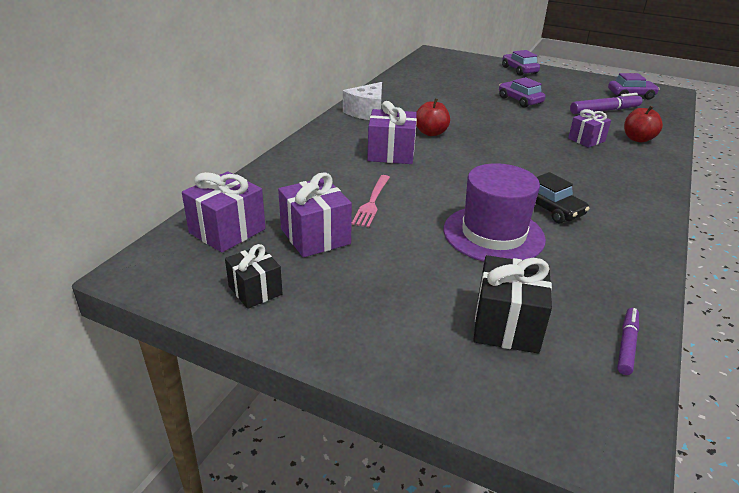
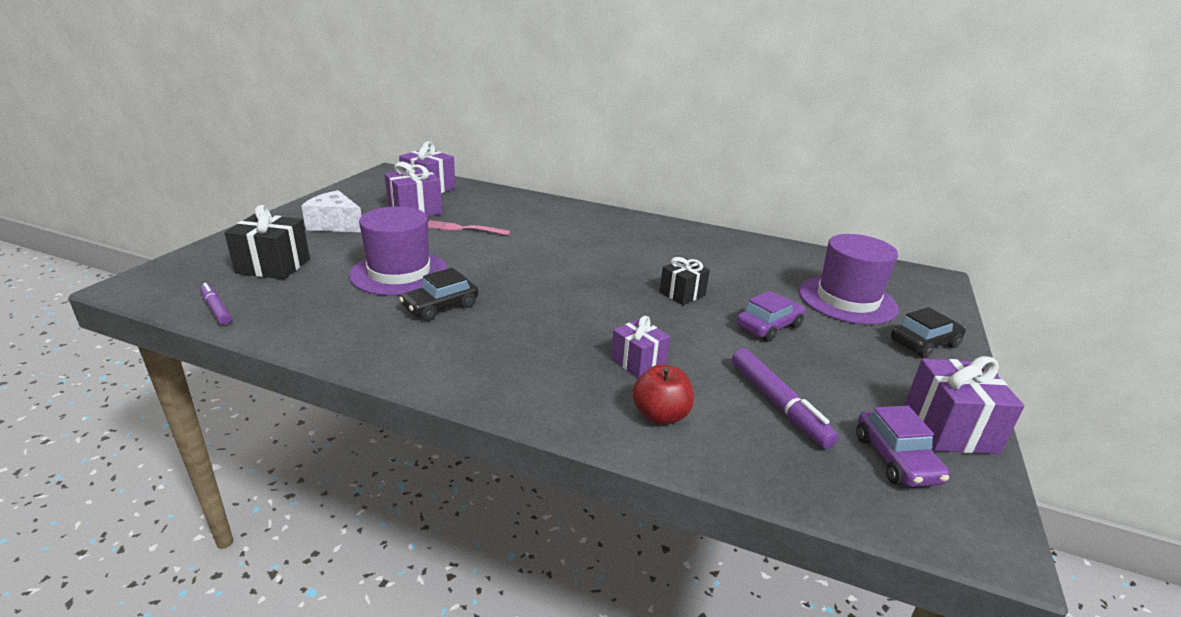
camera: 85 degrees right, 5 degrees down
(255, 290) = (356, 197): black gift -> black gift (682, 294)
(366, 112) = (662, 230): white cheese -> white cheese (335, 225)
(391, 153) = (561, 238): purple gift -> purple gift (949, 428)
(431, 133) = (620, 259): red apple -> none
(474, 76) = (847, 300): none -> purple hat
(519, 70) = (924, 343): purple car -> black car
(626, 345) = (216, 309): purple marker -> purple marker turned 150 degrees counterclockwise

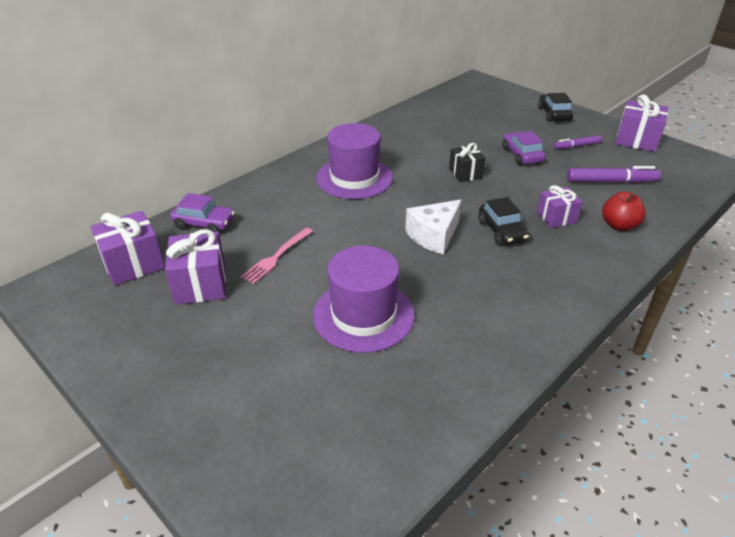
camera: 65 degrees left, 10 degrees up
(216, 309) = (394, 468): purple marker -> purple marker (577, 146)
(273, 266) = (298, 416): black gift -> none
(335, 225) = (200, 355): white cheese -> white cheese (434, 236)
(440, 307) = (445, 297): black car -> black car (502, 231)
(847, 300) = (495, 117): purple hat -> purple hat (354, 178)
(896, 459) = (662, 164): purple car -> purple car (204, 223)

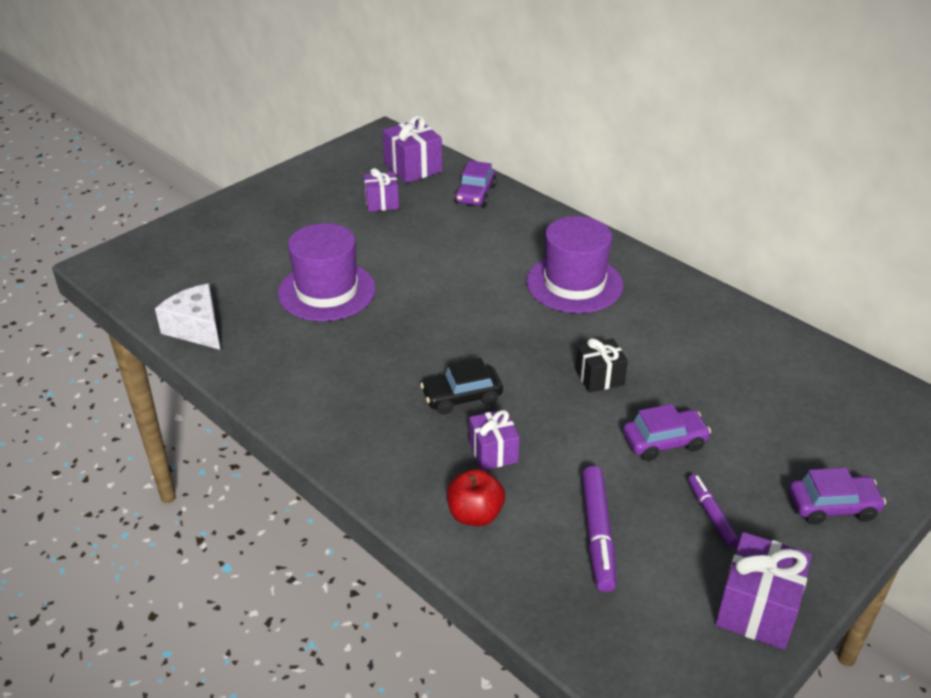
camera: 90 degrees right, 0 degrees up
(200, 284) = (382, 203): purple gift -> purple gift, size x0.66
(276, 257) = (418, 238): pink fork -> none
(434, 236) = (452, 341): white cheese -> white cheese (197, 328)
(554, 114) = (832, 506): black car -> purple car

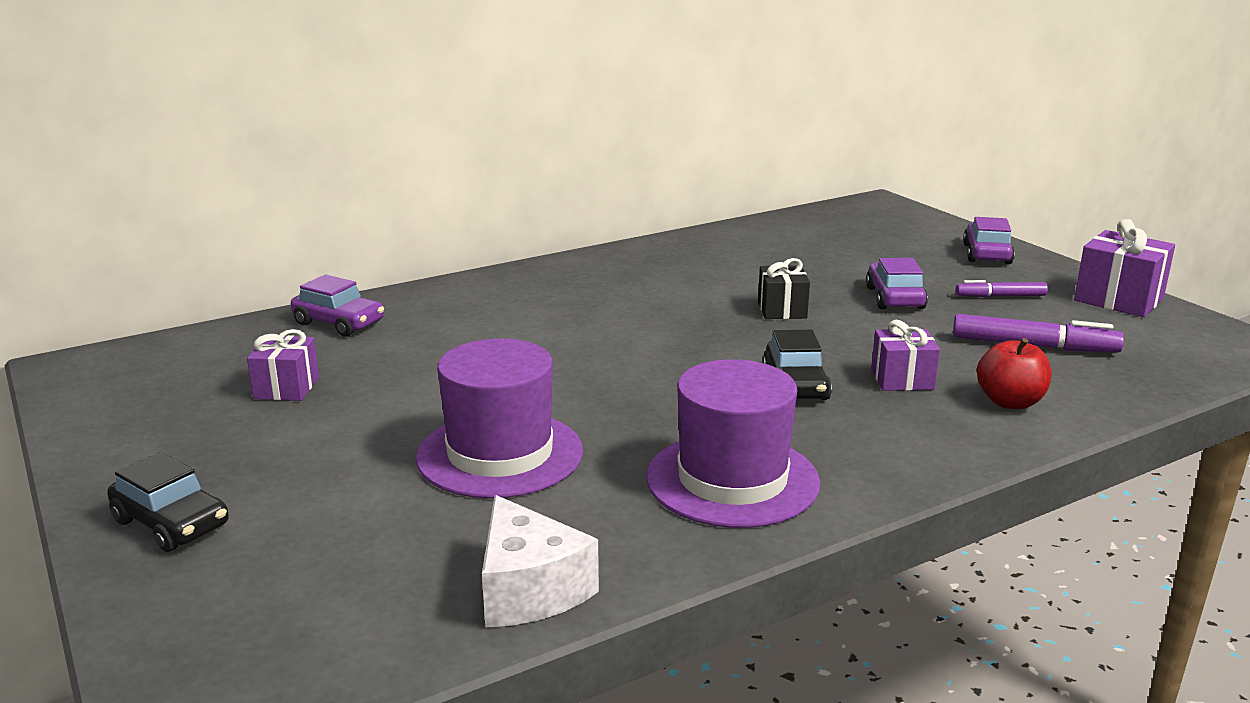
camera: 75 degrees left, 15 degrees down
(197, 328) = (529, 590): white cheese -> white cheese turned 90 degrees counterclockwise
(238, 214) = (171, 523): none -> black car
(413, 167) = (210, 354): purple gift -> none
(574, 283) = (597, 297): purple hat -> purple hat (732, 480)

